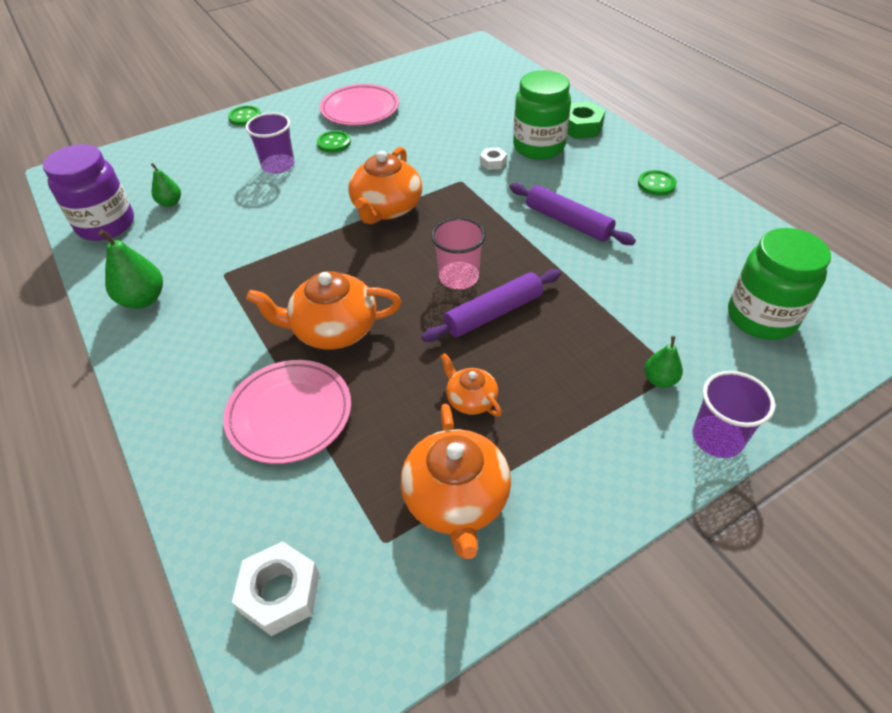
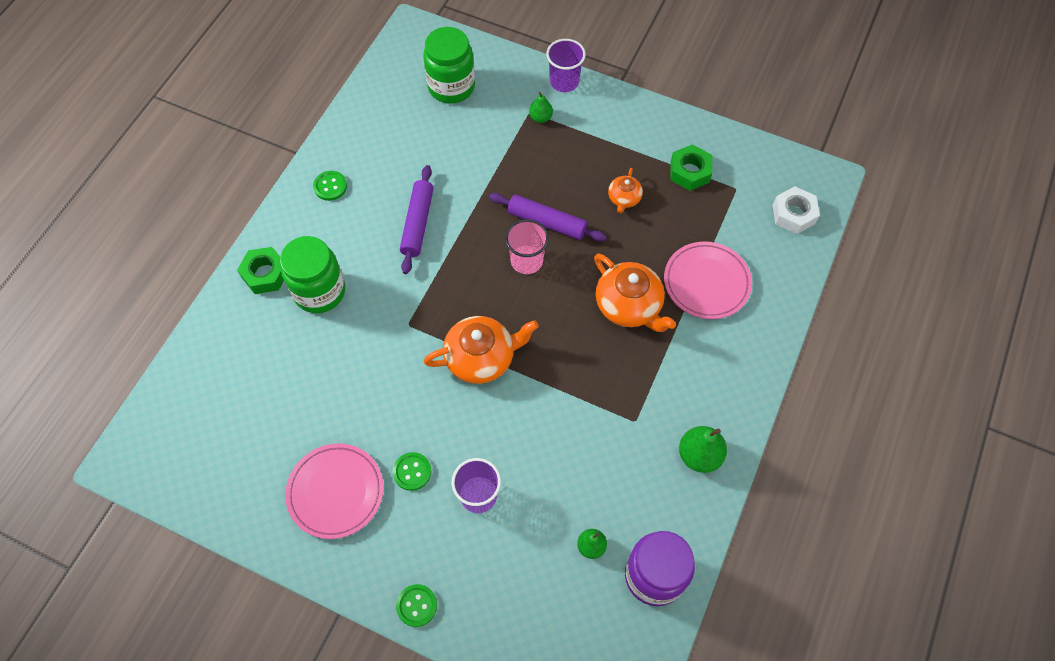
camera: 125 degrees left, 15 degrees up
(456, 500) = (689, 172): orange teapot -> green nut
(493, 162) = (365, 315): white nut -> none

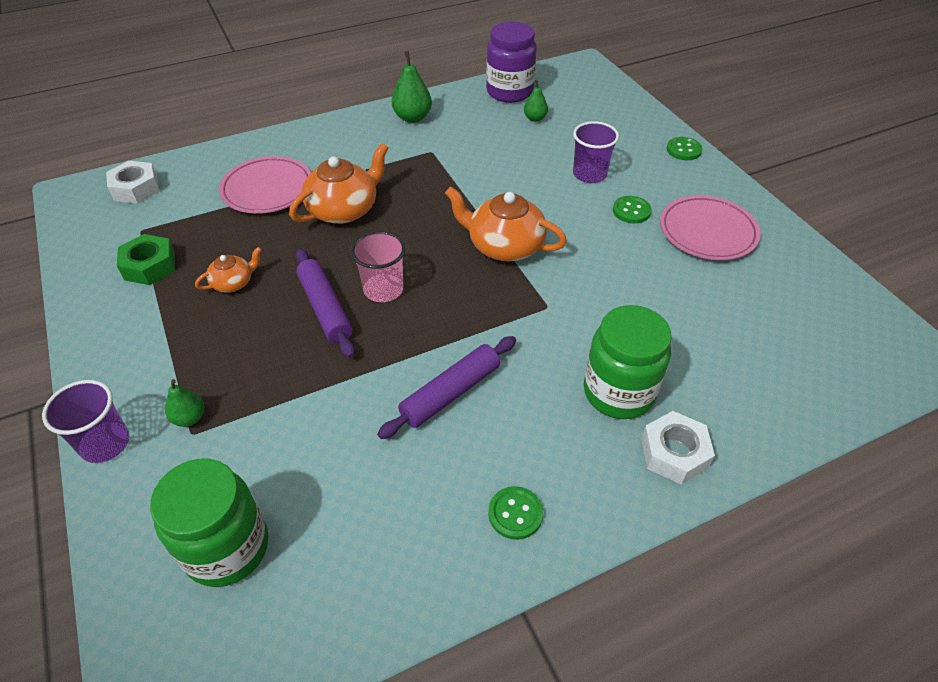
camera: 140 degrees left, 15 degrees down
(265, 274) = (674, 453): green nut -> white nut
(629, 305) = (344, 209): orange teapot -> orange teapot turned 45 degrees clockwise

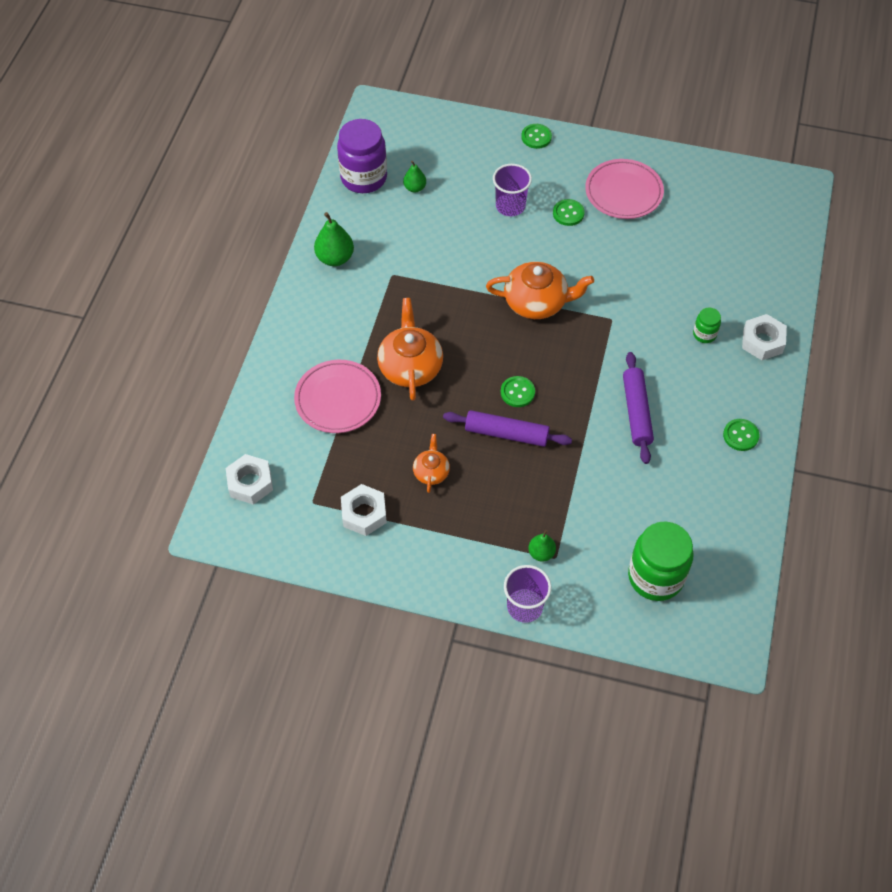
camera: 50 degrees left, 10 degrees up
(150, 266) = (364, 514): green nut -> white nut
(383, 289) = (517, 392): pink cup -> green button
(504, 245) = (537, 302): orange teapot -> orange teapot turned 150 degrees counterclockwise
(618, 392) = (704, 334): green jar -> green jar, size x0.47

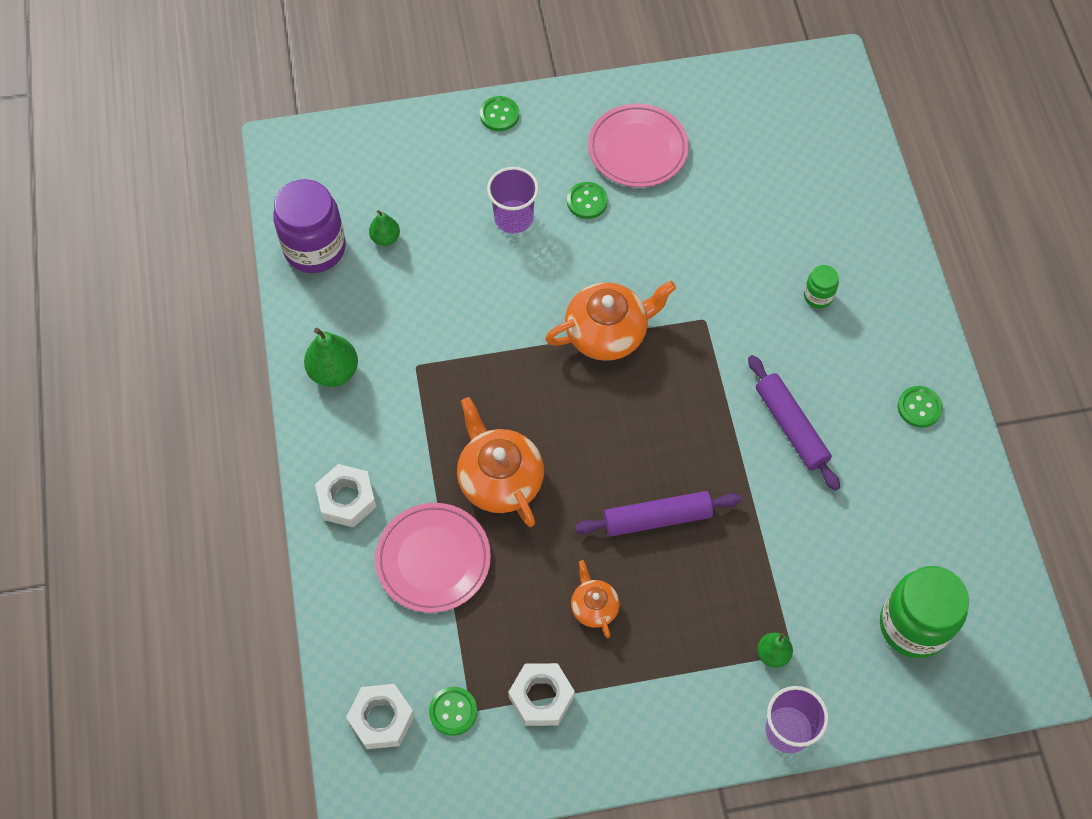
camera: 25 degrees left, 5 degrees up
(517, 392) = (643, 459): green button -> green button (453, 711)
(762, 341) = (885, 279): white nut -> white nut (347, 499)

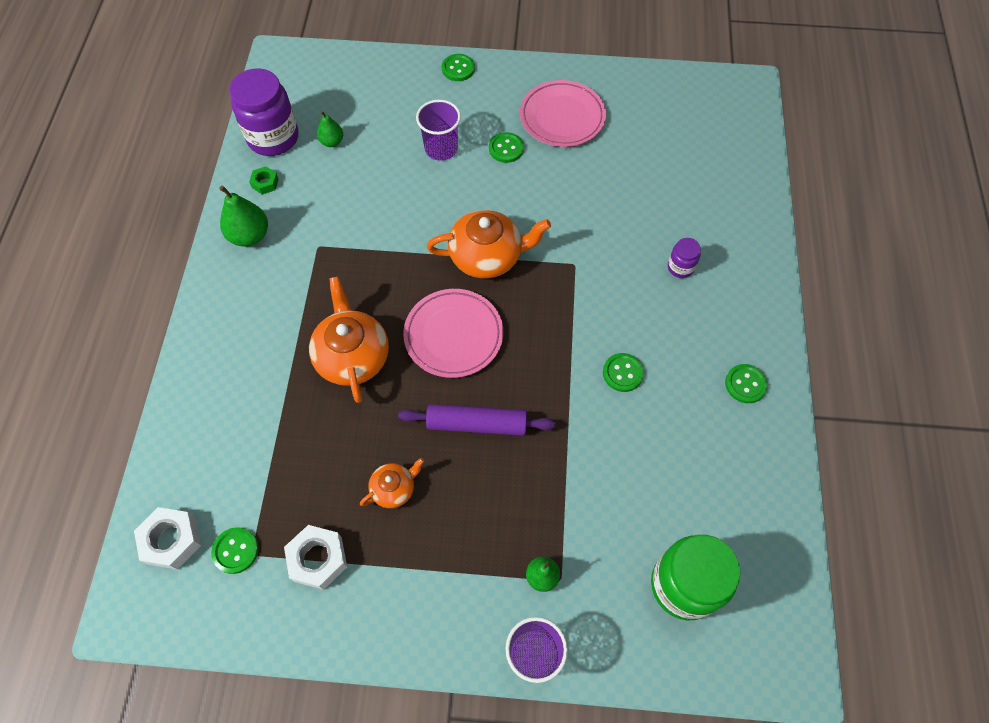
camera: 15 degrees right, 0 degrees up
(327, 305) = (265, 183): none -> green nut
(347, 499) = (218, 341): white nut -> none
(433, 559) = (270, 411): pink plate -> pink plate (453, 335)
(594, 606) = (394, 488): orange teapot -> orange teapot turned 60 degrees clockwise
(791, 427) = (623, 373): purple rolling pin -> green button
(818, 296) = (680, 267): green jar -> purple jar

